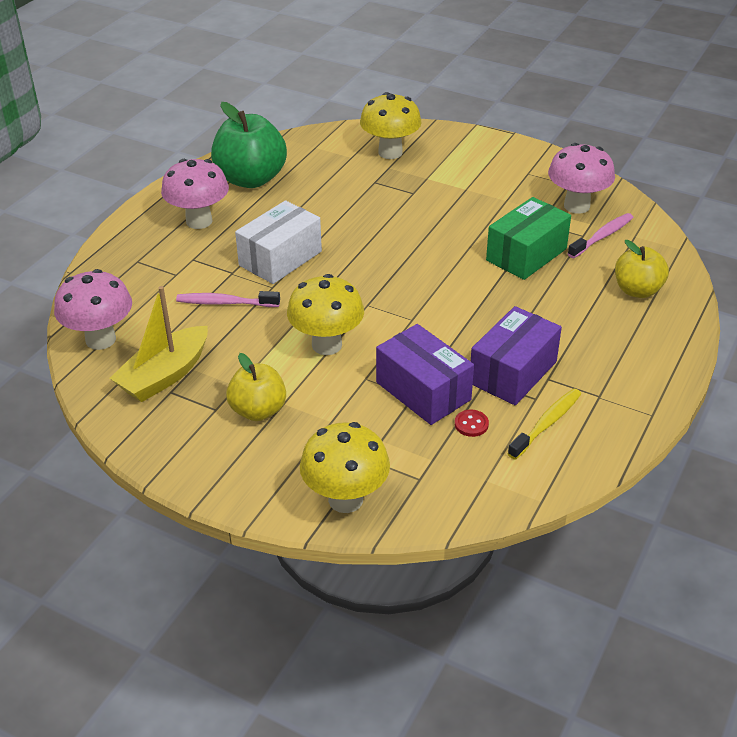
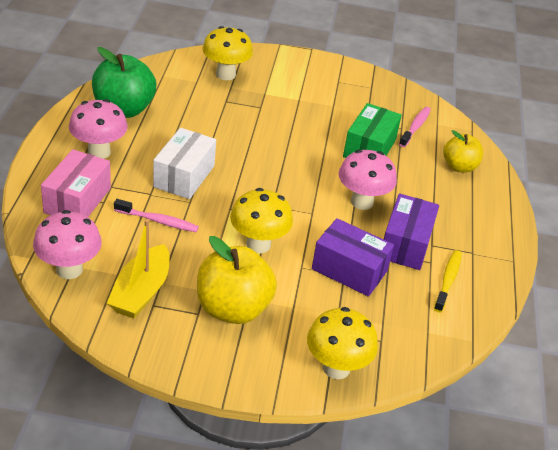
camera: 25 degrees left, 0 degrees up
(148, 269) = (77, 200): none -> pink box
(225, 303) = (158, 221): pink toothbrush -> pink toothbrush turned 150 degrees counterclockwise
(258, 410) = (233, 308): yellow apple -> yellow apple, size x1.62
(471, 424) = (396, 290): red button -> none
(576, 206) = (386, 104): pink mushroom -> pink mushroom (362, 202)

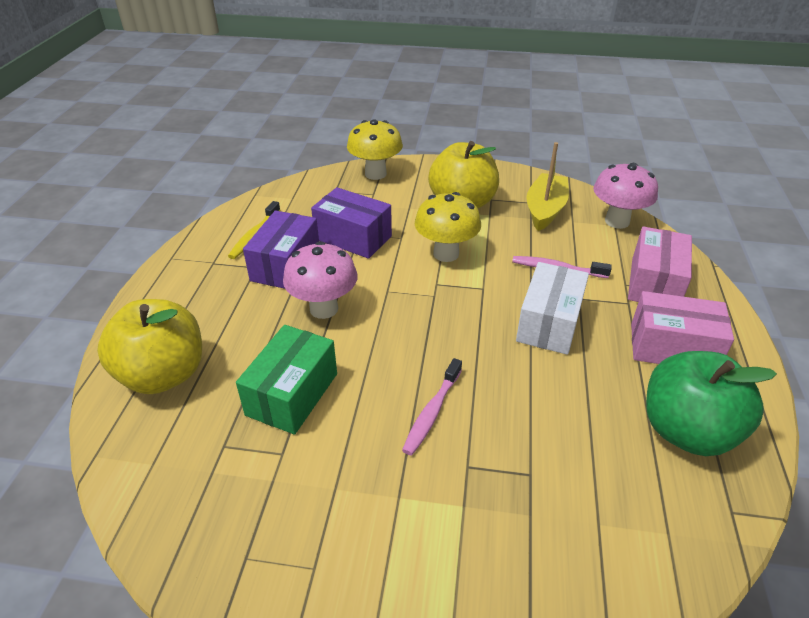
camera: 175 degrees left, 0 degrees up
(99, 152) = (672, 348): pink mushroom -> pink box
(225, 74) = (549, 555): yellow mushroom -> none
(415, 127) = (197, 450): pink toothbrush -> pink toothbrush (432, 412)
(459, 167) = (163, 374): yellow apple -> yellow apple, size x1.62

